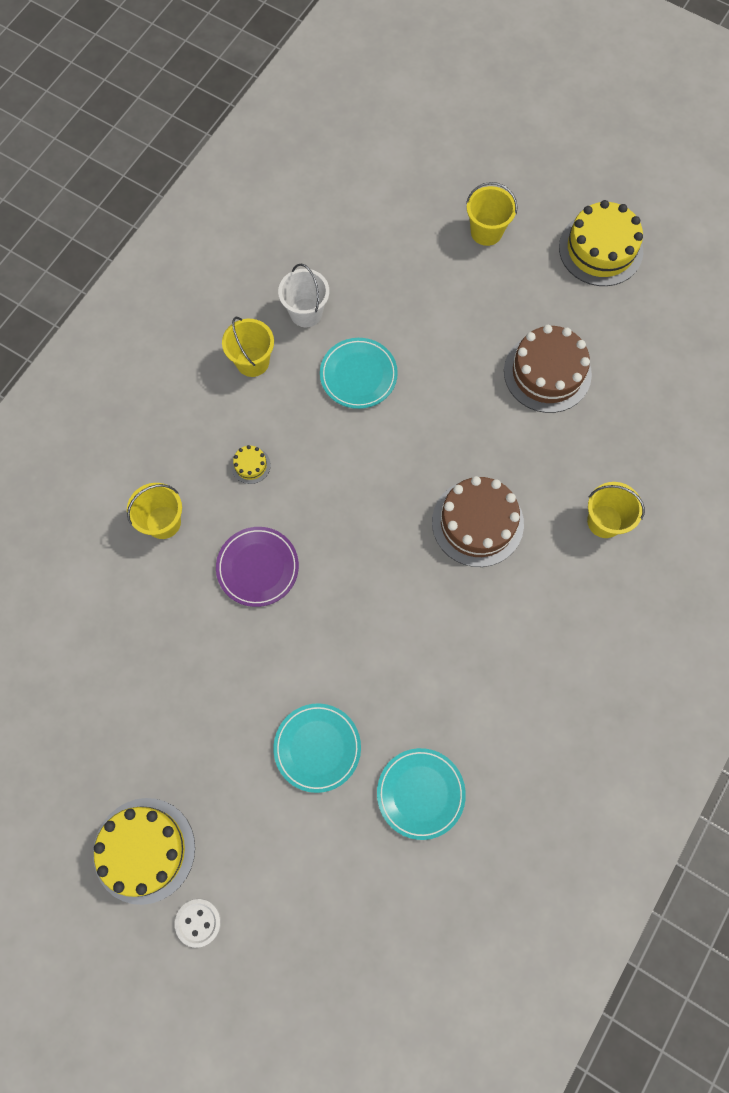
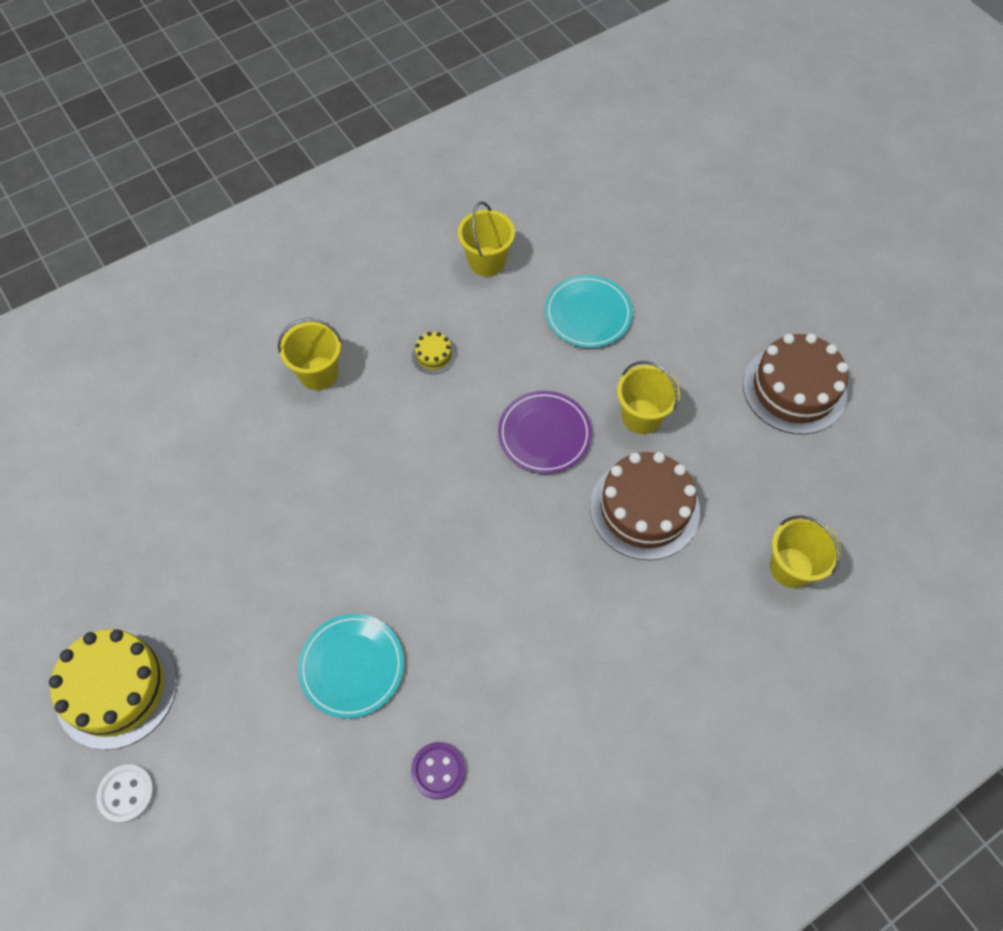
camera: 25 degrees right, 10 degrees down
(258, 567) = (388, 455): purple plate -> purple plate (544, 434)
(306, 312) = (564, 237): white bucket -> none
(420, 793) = (438, 771): turquoise plate -> purple button
(486, 232) = (789, 231): yellow bucket -> yellow bucket (641, 416)
(600, 249) = (909, 291): yellow cake -> none

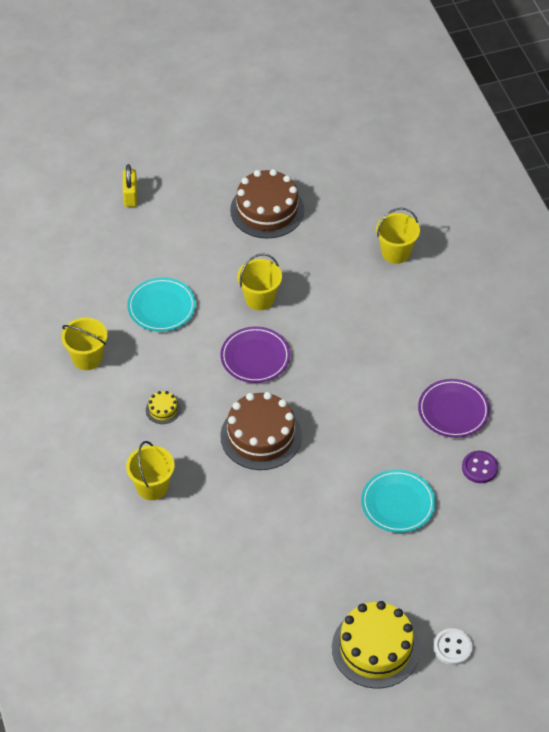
camera: 75 degrees left, 10 degrees down
(531, 710) = (453, 411): none -> purple plate
(644, 508) = (331, 316): brown cake -> brown cake (261, 436)
(748, 238) = (130, 196): none -> yellow padlock

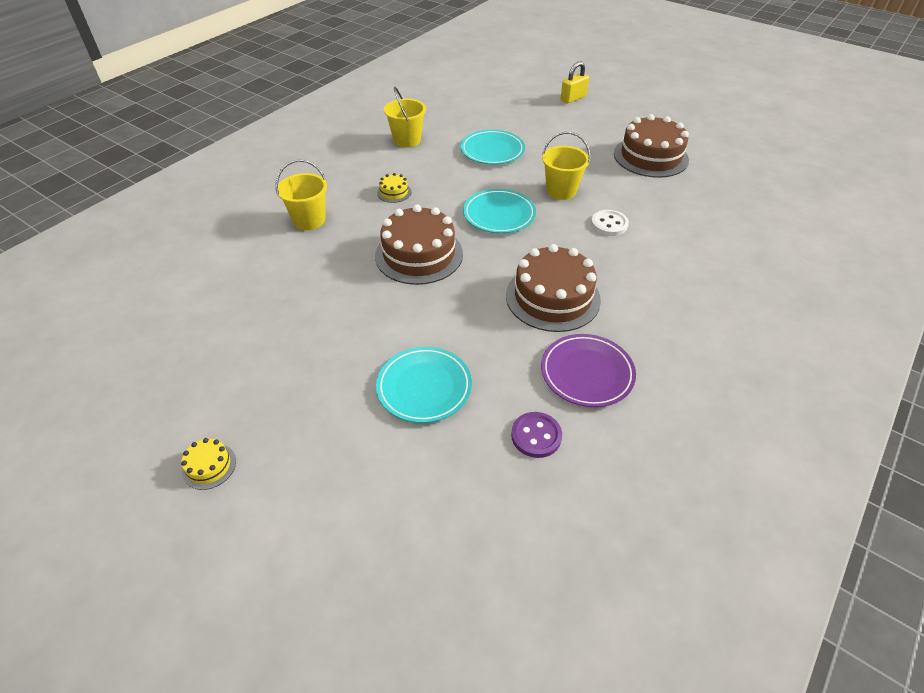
camera: 55 degrees right, 5 degrees down
(255, 357) = (499, 214): purple plate -> turquoise plate
(373, 384) = (552, 297): none -> brown cake
(375, 648) = (209, 466): yellow cake -> yellow cake, size x0.44
(396, 252) = (714, 241): yellow bucket -> none
(452, 647) = (250, 548): white button -> white button (609, 224)

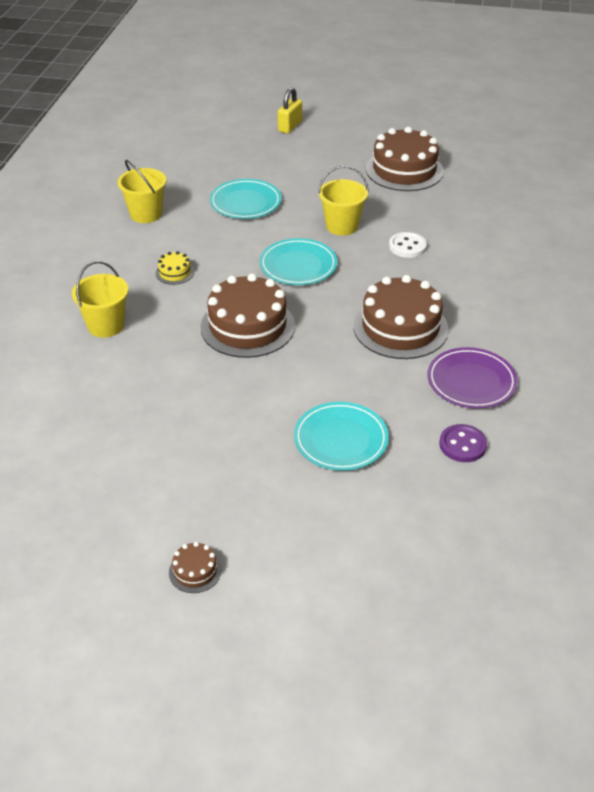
camera: 25 degrees left, 5 degrees down
(209, 466) = (195, 571): yellow cake -> brown cake

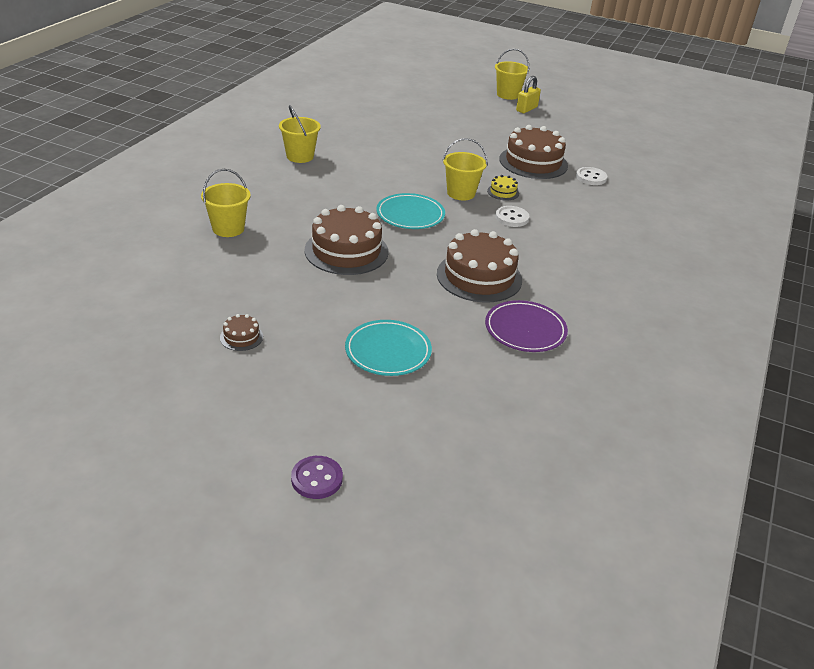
camera: 10 degrees right, 5 degrees down
(175, 272) = (303, 201): yellow cake -> yellow cake (503, 192)
(195, 571) = (213, 426): brown cake -> brown cake (241, 337)
(245, 203) = (386, 162): turquoise plate -> none
(290, 126) = (448, 116): yellow padlock -> yellow padlock (526, 109)
(344, 85) = (508, 95): none -> yellow bucket
(462, 445) = (496, 377): purple button -> purple button (317, 479)
(472, 177) = (591, 177): none -> white button

